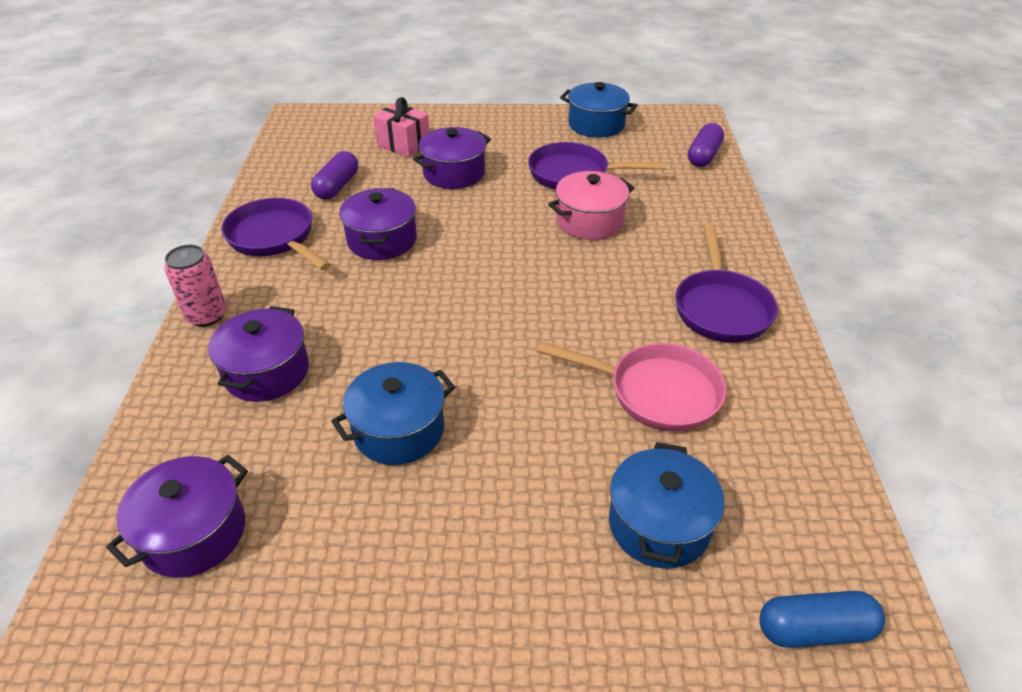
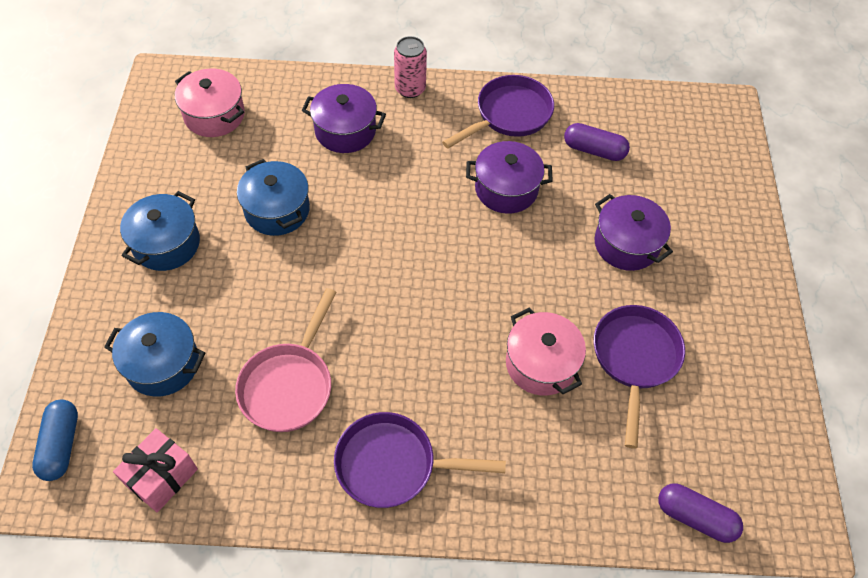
camera: 90 degrees right, 15 degrees up
(194, 533) = (214, 115): purple pot -> pink pot
(404, 144) = (681, 199): pink gift -> pink gift (162, 477)
(596, 125) = (759, 397): blue pot -> blue pot (166, 244)

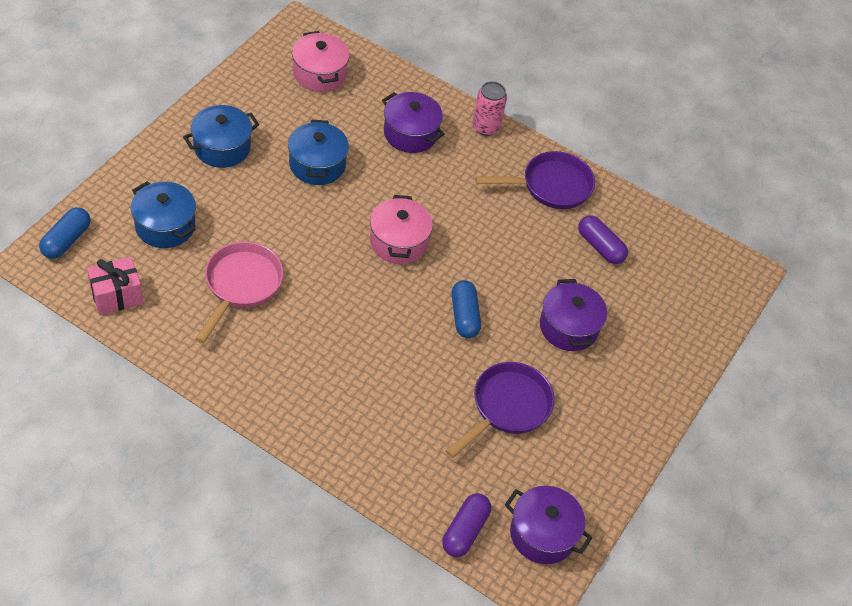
camera: 25 degrees right, 5 degrees down
(289, 384) = (241, 285): pink pan -> pink pan turned 150 degrees clockwise
(393, 465) = (275, 375): purple pan -> none
(506, 189) = (504, 239): purple pot -> purple pot (542, 534)
(528, 288) = (464, 316): none -> blue capsule
(541, 364) = (432, 371): pink pot -> pink pot (398, 242)
(695, 517) = (465, 531): purple capsule -> purple capsule turned 60 degrees clockwise

